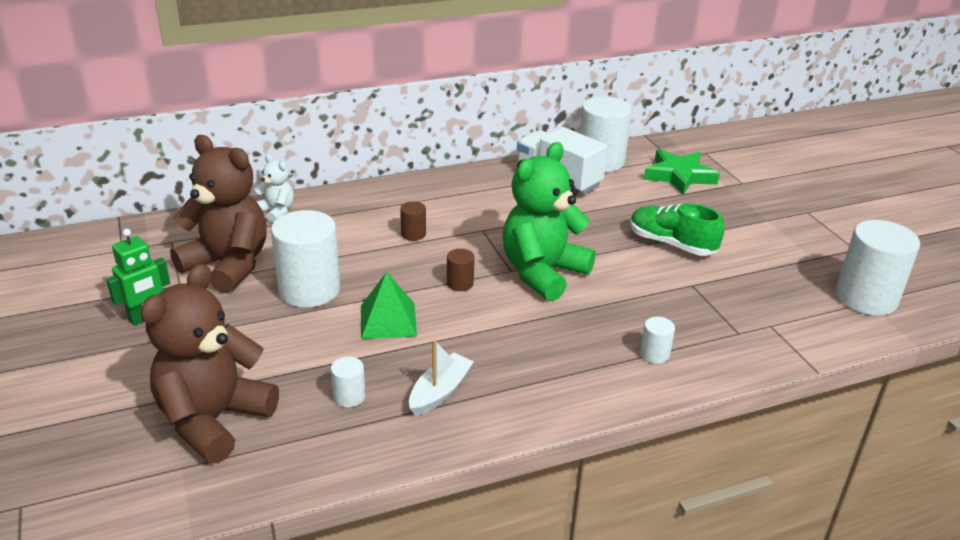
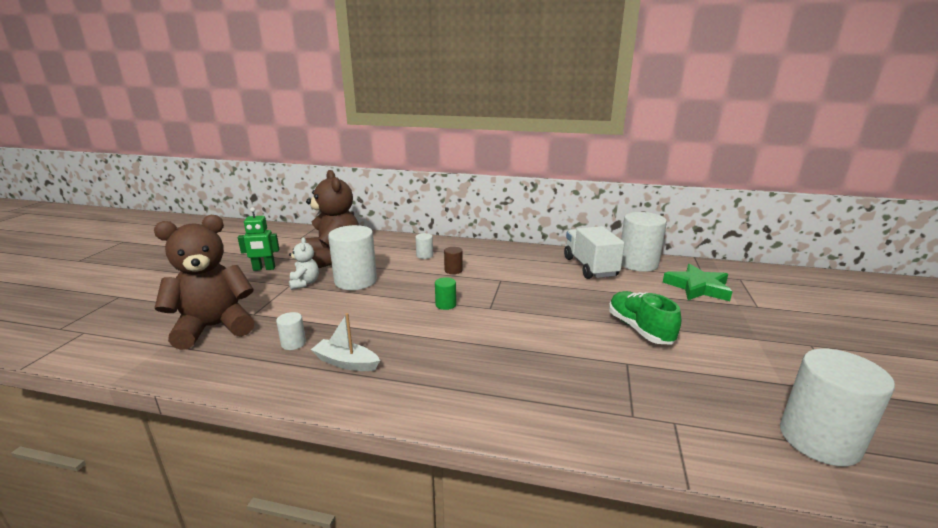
camera: 35 degrees right, 10 degrees down
(276, 212) = (393, 240): white teddy bear -> white teddy bear (304, 283)
(388, 320) = (374, 310): green pyramid -> none
(440, 392) = (346, 362): white boat -> white boat turned 135 degrees counterclockwise
(460, 283) = (445, 305): brown cylinder -> green cylinder
(542, 273) = (510, 316): green teddy bear -> none
(654, 354) = (532, 401): white cylinder -> white cylinder (424, 255)

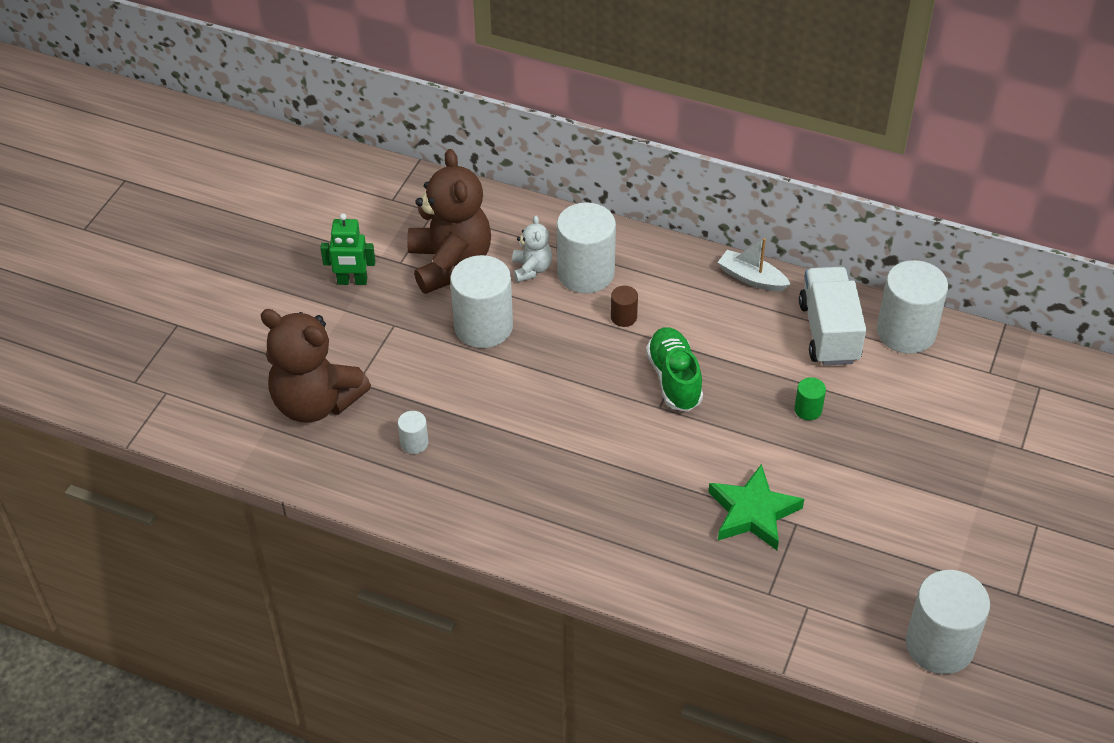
camera: 10 degrees right, 25 degrees up
(214, 327) = (316, 403): brown teddy bear -> brown teddy bear turned 135 degrees counterclockwise
(304, 283) = (413, 324): white teddy bear -> white teddy bear (531, 269)
(346, 362) = (476, 482): white boat -> white boat (751, 278)
(424, 255) = (585, 273): white cylinder -> white cylinder, size x2.21
(445, 305) = (602, 394): green cylinder -> green cylinder (808, 409)
(639, 329) = (838, 471): green shoe -> green shoe (674, 379)
(698, 287) = (964, 399): green star -> green star (753, 512)

